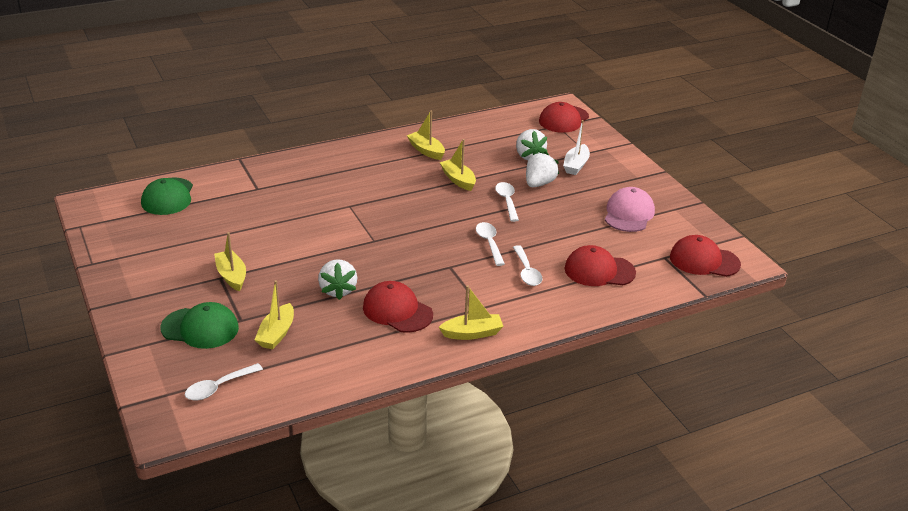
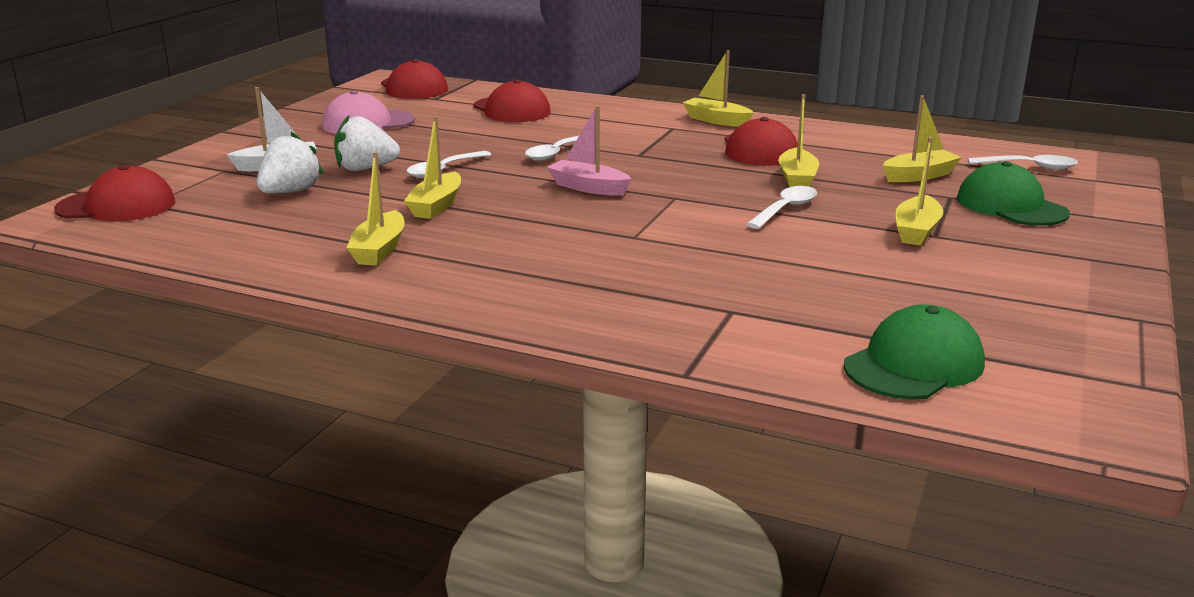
camera: 130 degrees left, 10 degrees down
(338, 290) = (797, 179): white strawberry -> yellow boat
(423, 225) = (588, 188): none -> pink boat
(527, 272) = (574, 129): white spoon -> white spoon (785, 209)

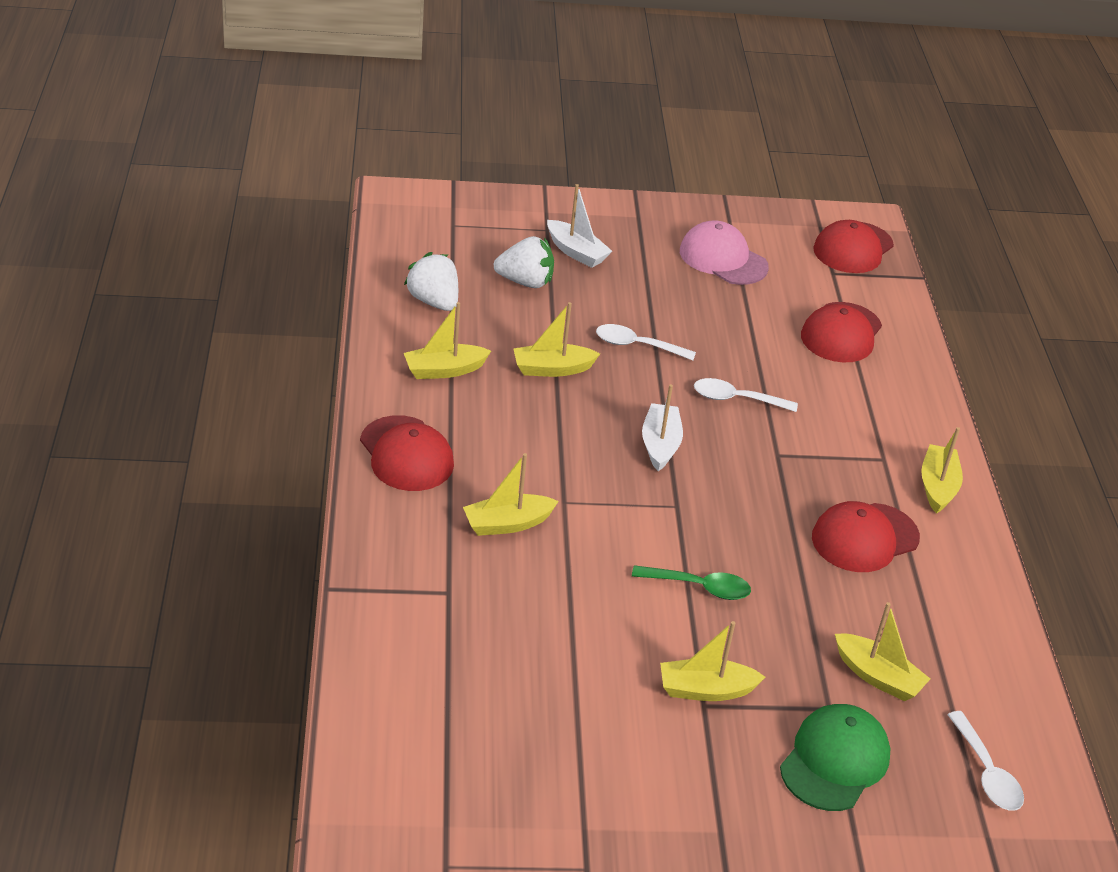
camera: 60 degrees right, 15 degrees up
(117, 206) = (439, 212): red cap -> red cap (406, 454)
(365, 169) = (606, 301): white strawberry -> white strawberry (434, 302)
(588, 188) = (660, 444): pink boat -> white boat
(785, 209) = (699, 587): white spoon -> green spoon
(797, 179) = (792, 582): yellow boat -> yellow boat (507, 524)
(914, 364) = (409, 715): green cap -> none

